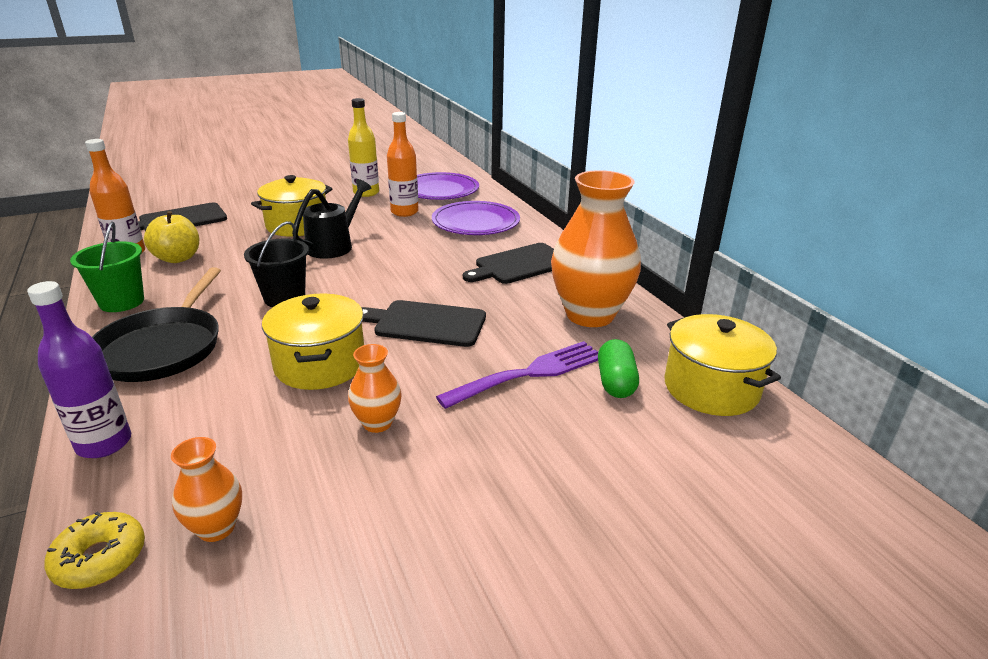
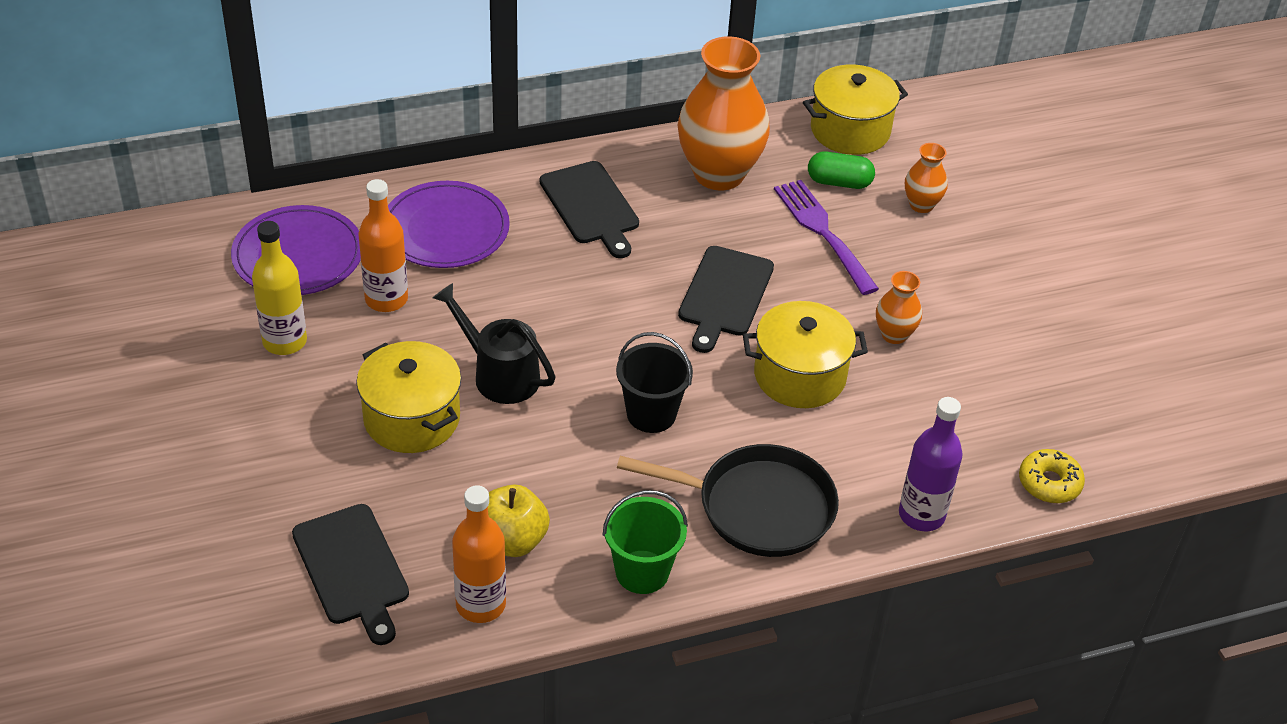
camera: 85 degrees left, 15 degrees up
(216, 528) = (1017, 423): orange vase -> orange vase (921, 205)

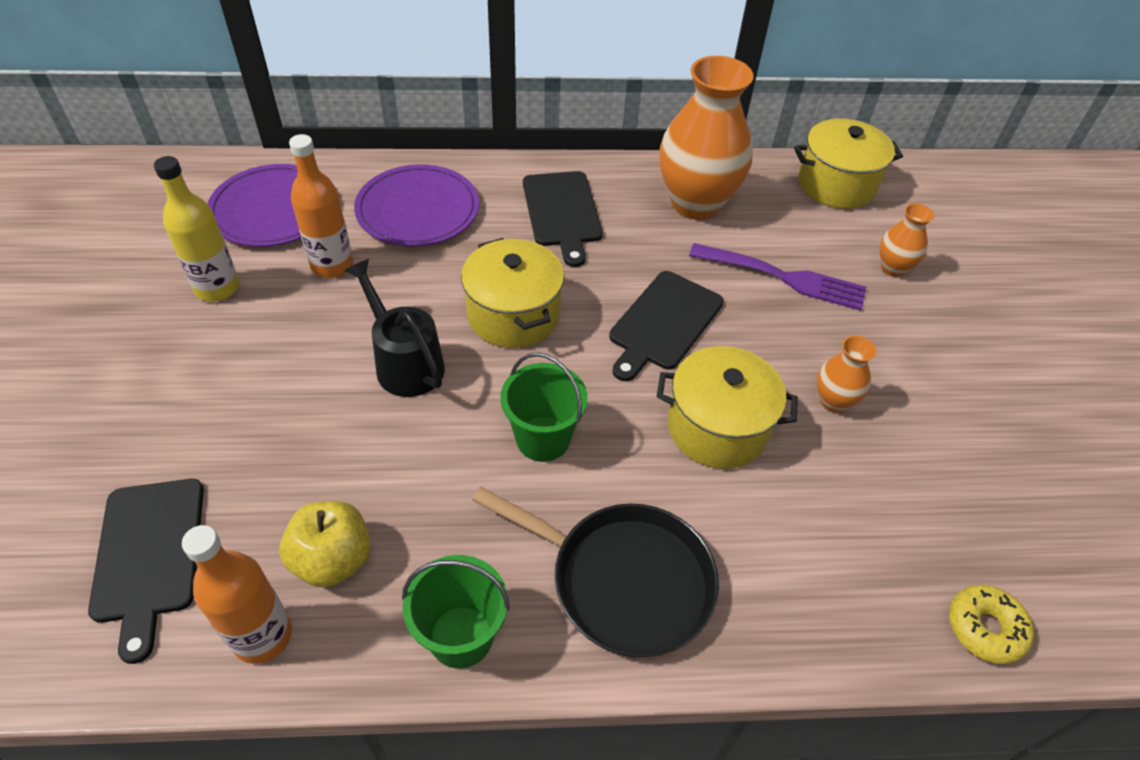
camera: 15 degrees right, 5 degrees up
(411, 418) = (296, 392): yellow pot -> yellow pot (513, 315)
(651, 414) = (543, 439): black bucket -> green bucket
(823, 232) = (784, 277): purple fork -> purple fork turned 120 degrees clockwise
(839, 182) = (813, 231): green capsule -> none
(921, 515) = (816, 637): purple bottle -> none

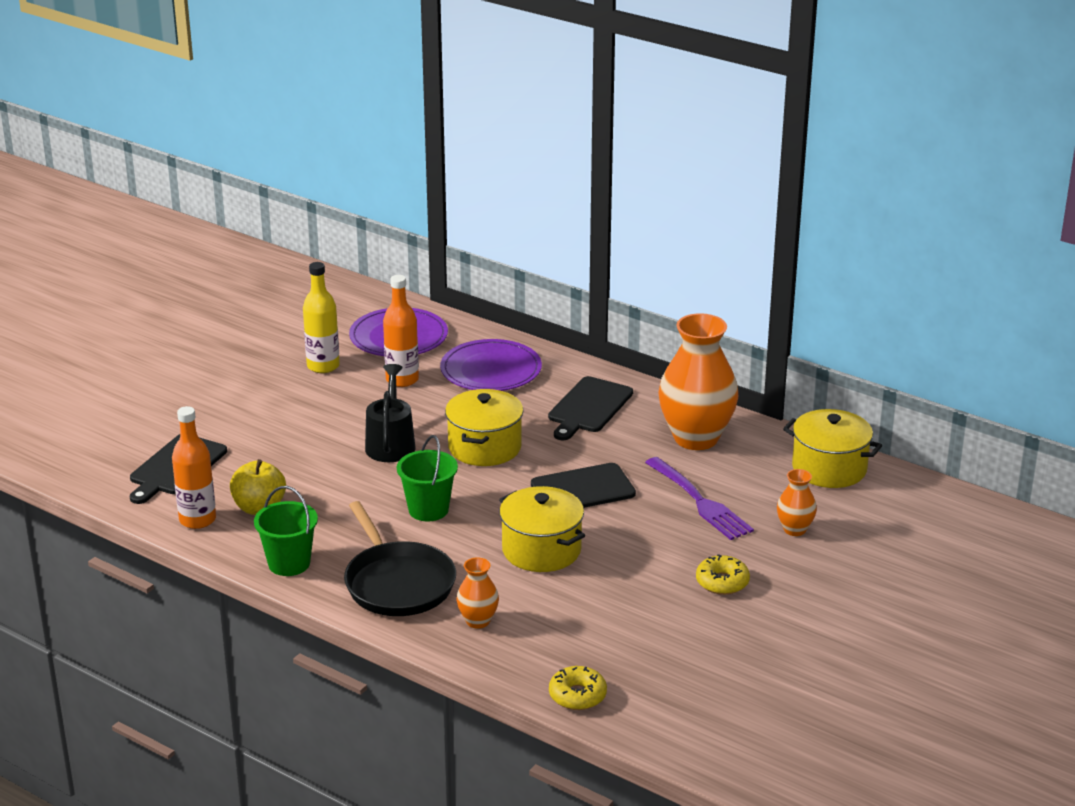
camera: 40 degrees right, 20 degrees down
(833, 401) = (637, 571): orange vase -> orange vase (478, 621)
(915, 368) = (722, 582): none -> yellow donut

